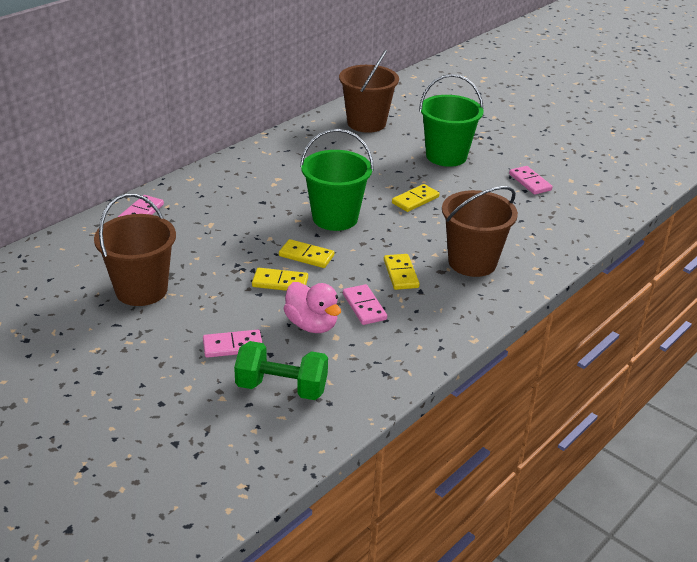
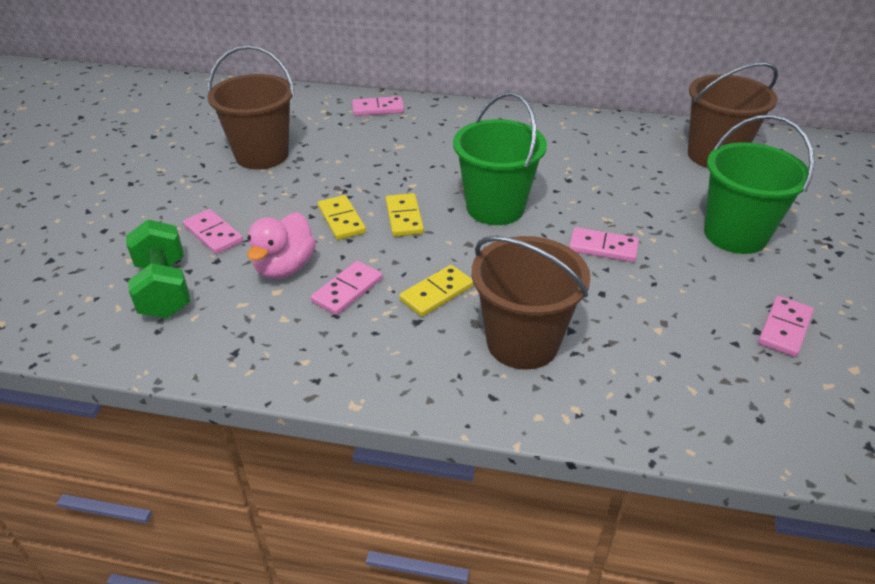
camera: 60 degrees right, 5 degrees up
(415, 200) = (603, 248): yellow domino -> pink domino

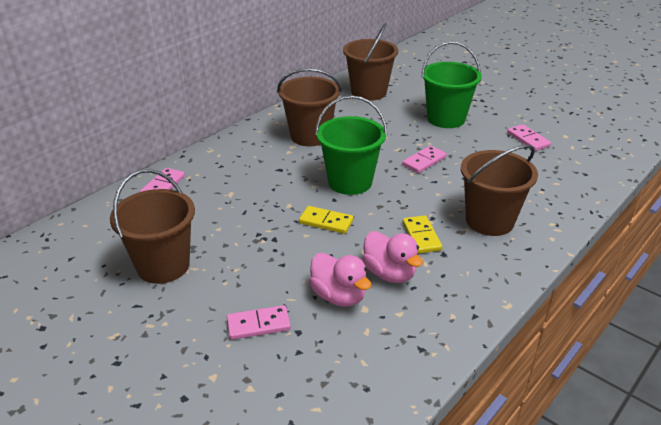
camera: 60 degrees left, 5 degrees down
(164, 289) = (313, 372): green dumbbell -> none
(341, 220) = (302, 251): yellow domino -> none
(347, 290) = (389, 273): pink domino -> pink duck
(558, 151) = (310, 136): none -> brown bucket

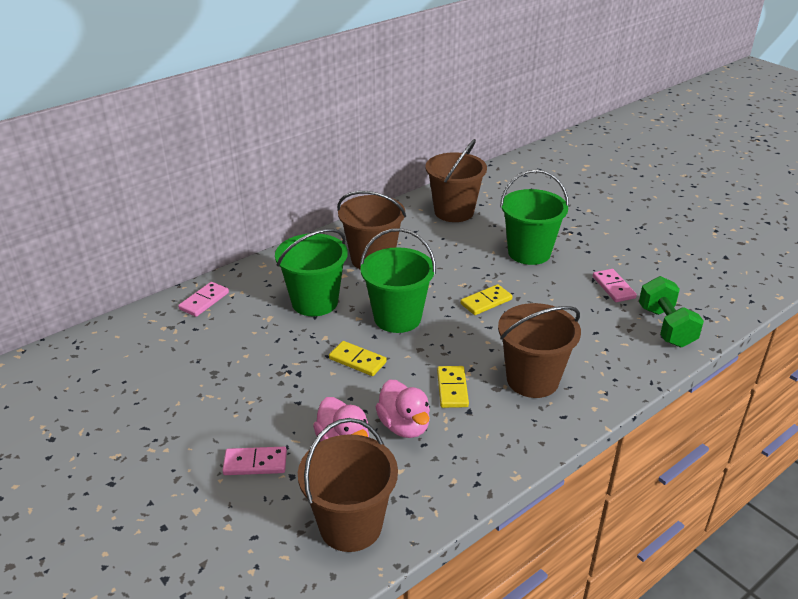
camera: 10 degrees right, 0 degrees up
(163, 266) = (180, 389): brown bucket -> brown bucket (350, 525)
(269, 176) = (315, 302): none -> green bucket
(424, 161) = (486, 302): pink domino -> yellow domino
(584, 166) = (666, 327): none -> green dumbbell

